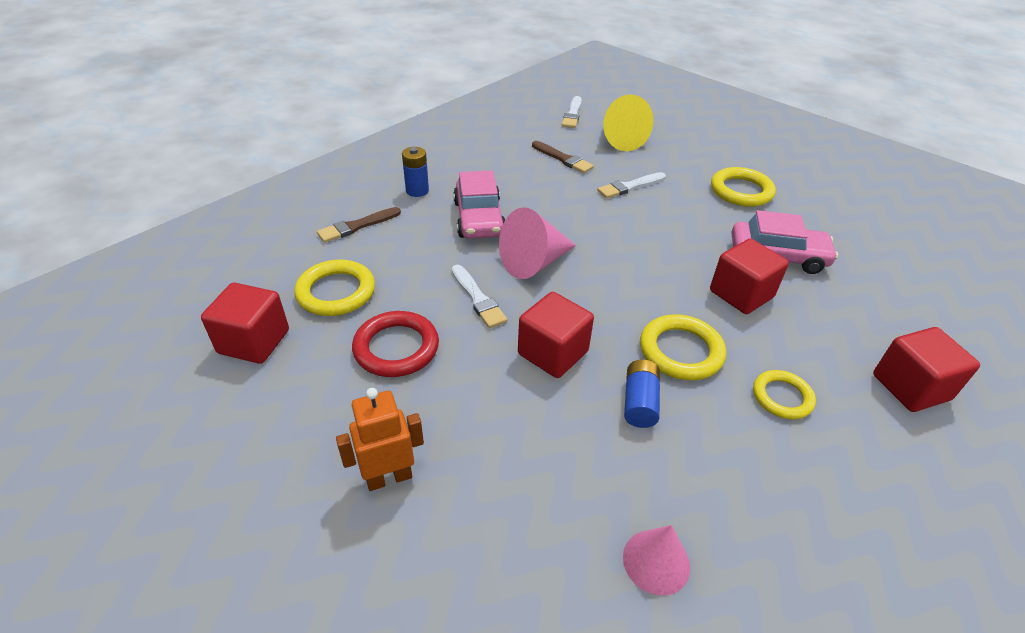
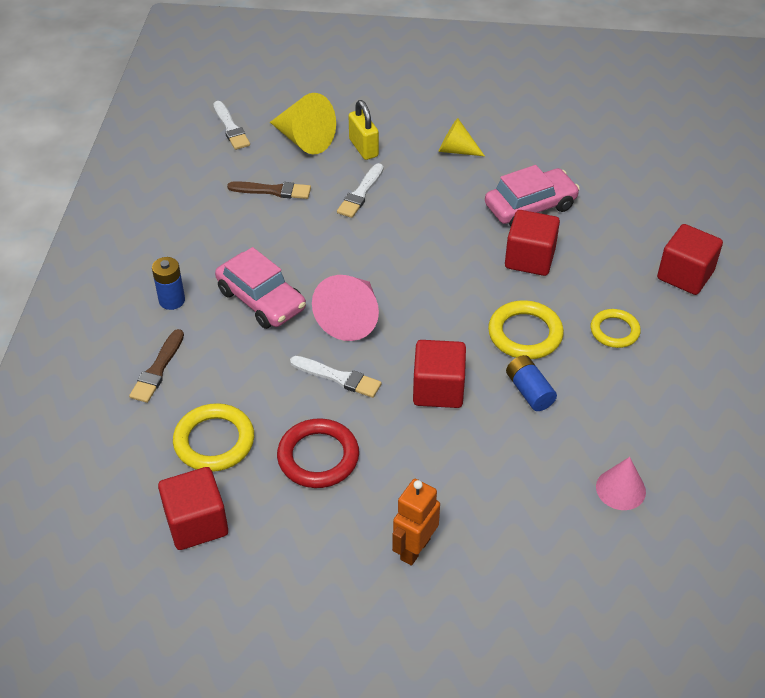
camera: 35 degrees left, 5 degrees up
(661, 161) = (363, 148): none -> yellow padlock
(741, 191) = (456, 150): yellow ring -> yellow cone

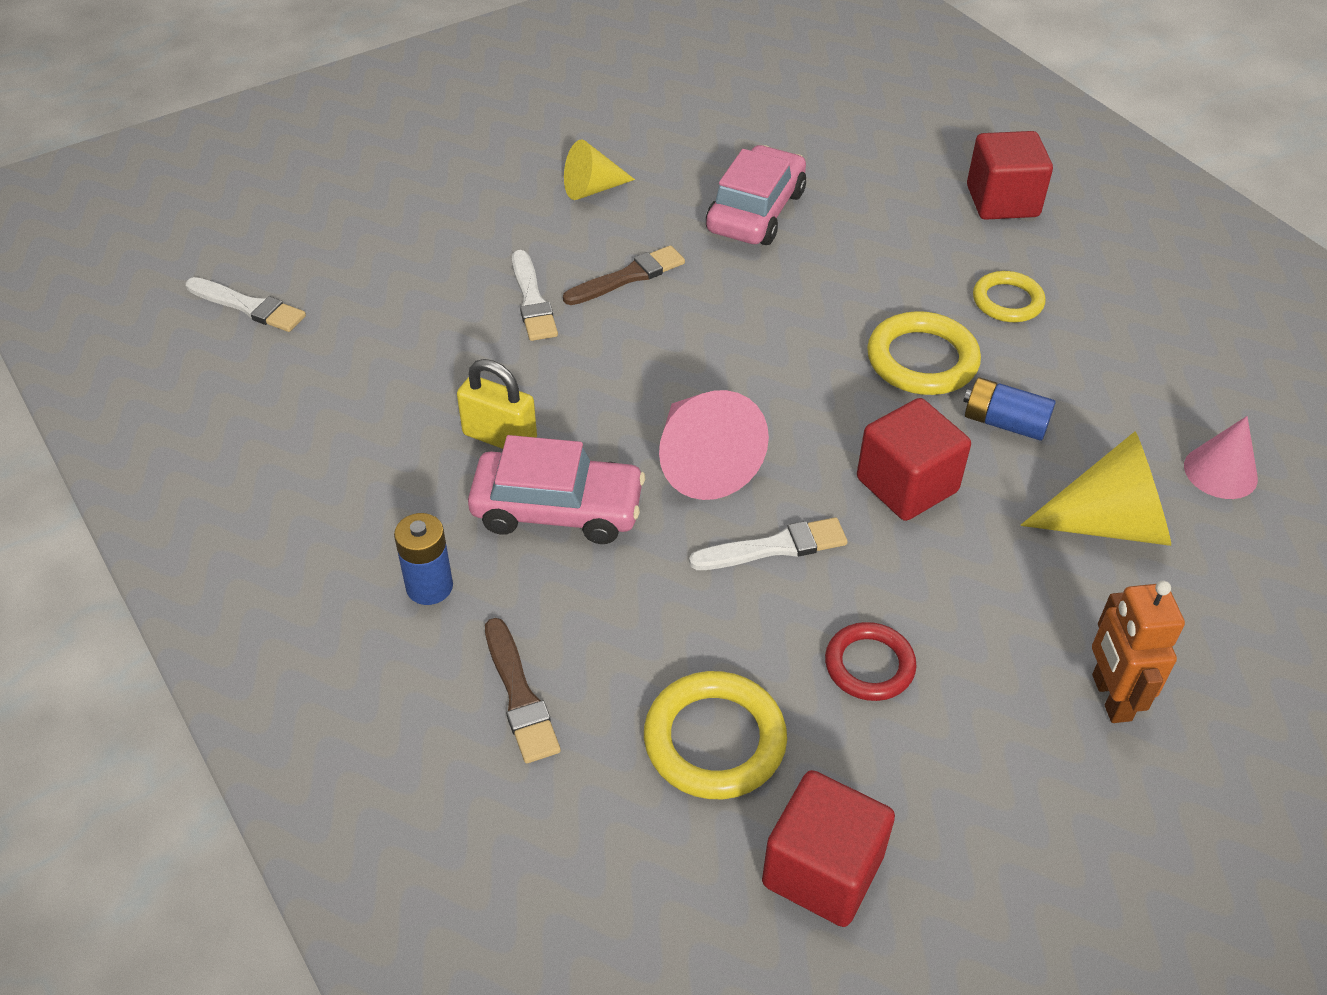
camera: 40 degrees left, 0 degrees up
(273, 191) = (408, 358): brown brush -> brown brush (628, 277)
(304, 140) = (376, 271): yellow cone -> yellow cone (1110, 523)
(318, 457) = (869, 665): red ring -> red ring, size x0.66
(363, 148) = (470, 242): yellow padlock -> yellow padlock (500, 437)
(529, 258) = (825, 271): red cube -> none

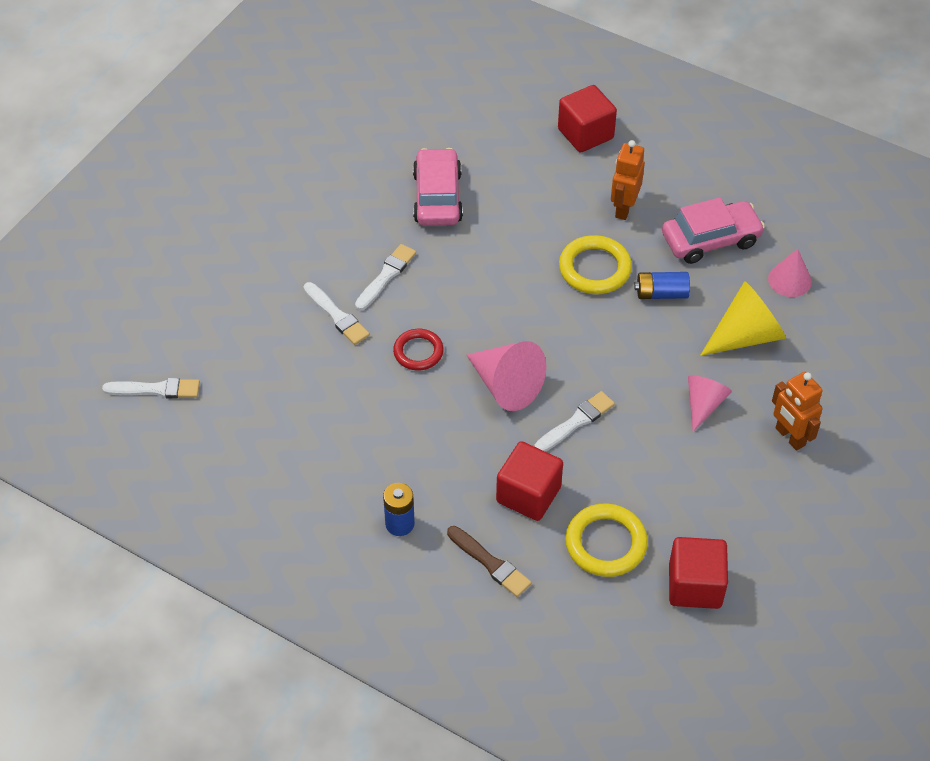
camera: 25 degrees left, 5 degrees up
(500, 437) = (378, 416): yellow padlock -> none
(557, 509) = (442, 448): pink car -> pink car (710, 239)
(592, 189) = (321, 218): yellow cone -> none
(628, 277) = (386, 276): brown brush -> white brush
(869, 665) = (662, 469): red ring -> red ring (418, 352)
(907, 485) = (627, 355): red cube -> red cube (528, 494)
(989, 596) = (703, 404): none -> pink cone
(1007, 301) = (623, 208): yellow ring -> orange robot

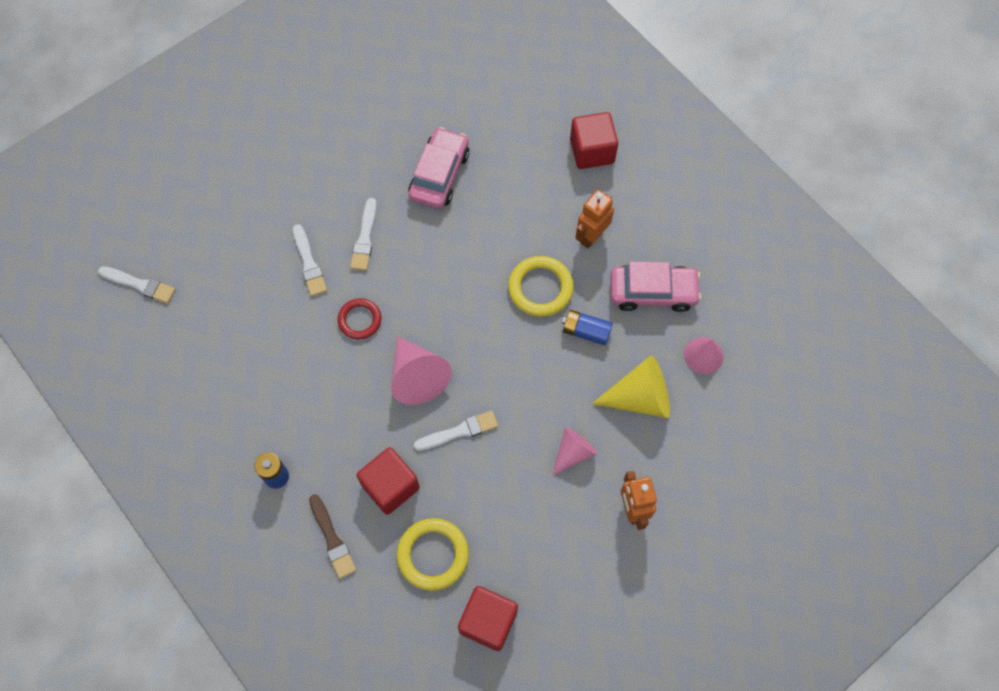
camera: 20 degrees right, 15 degrees up
(386, 276) = (365, 238): white brush -> white brush turned 135 degrees clockwise

